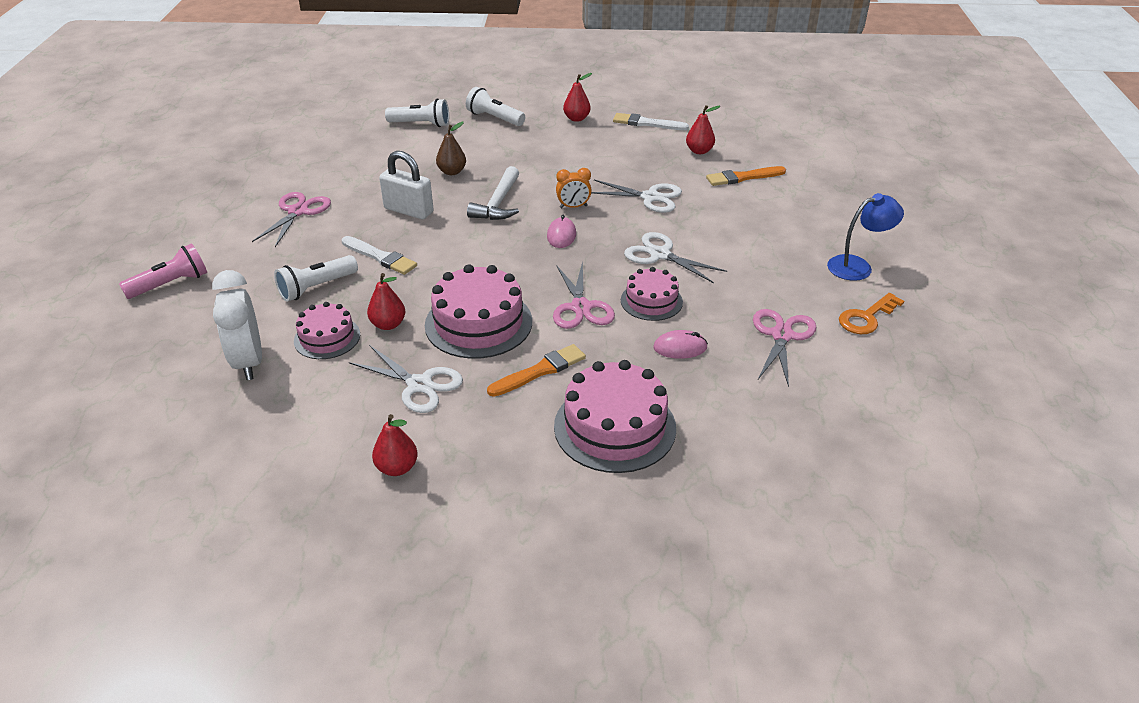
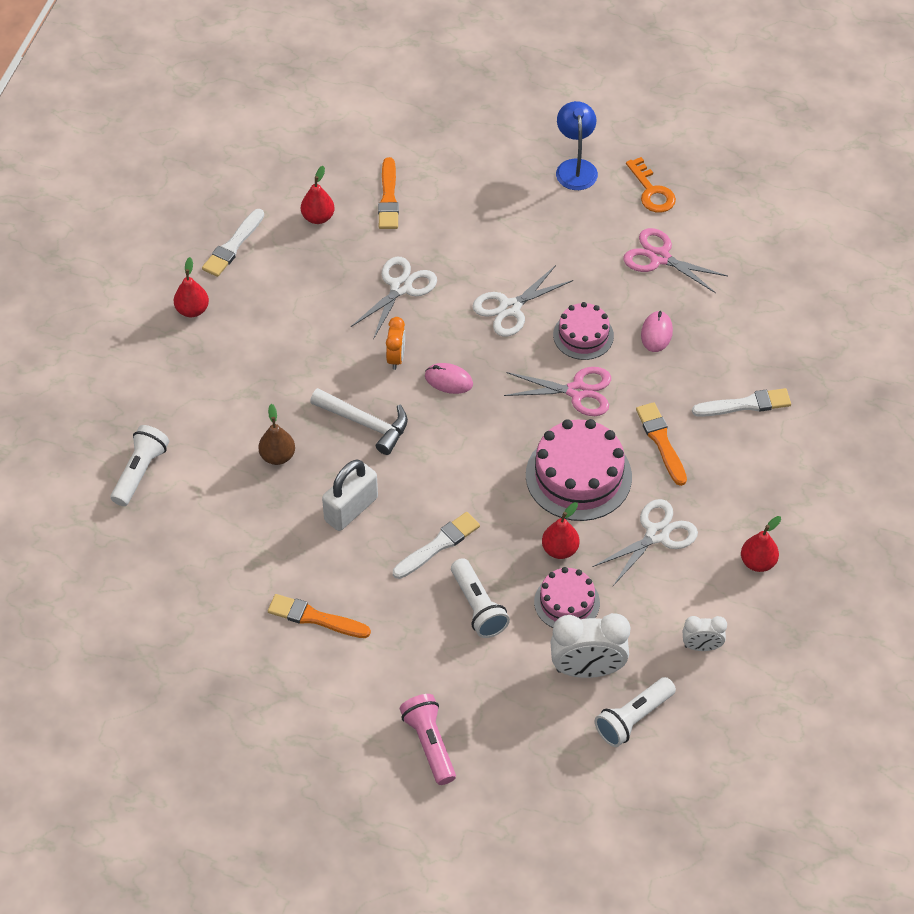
camera: 75 degrees left, 15 degrees up
(279, 438) = (701, 646): none -> white clock
(298, 211) = (315, 618): pink scissors -> orange brush
(494, 118) = (156, 392): white flashlight -> white flashlight (633, 718)
(615, 427) = (745, 404): pink cake -> white brush

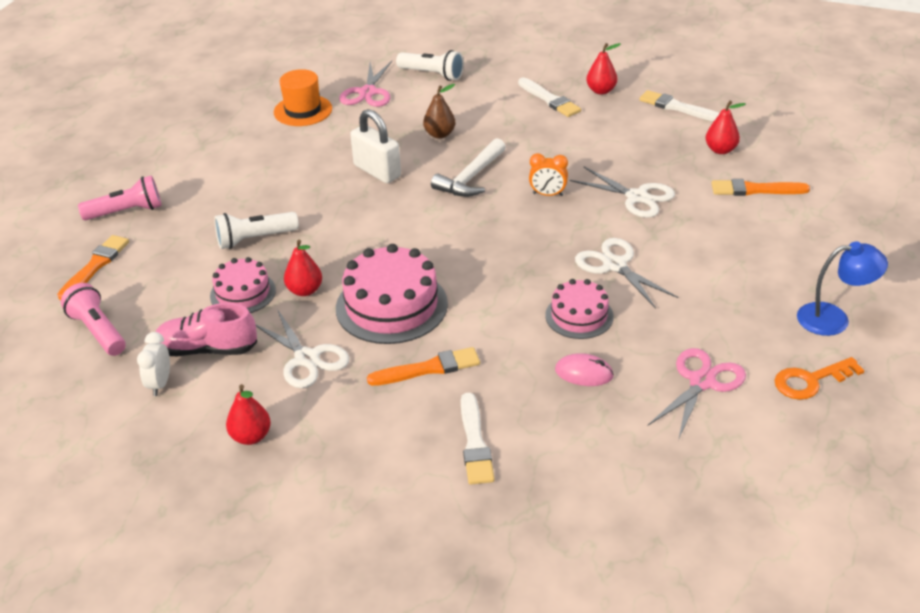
camera: 95 degrees right, 15 degrees down
(217, 599) = (303, 110): none -> orange hat
(315, 618) = (271, 155): orange brush -> orange brush (95, 266)
(438, 545) = (327, 217): white brush -> white brush (549, 99)
(448, 380) = (519, 225): pink mouse -> none
(577, 391) = (501, 309): pink scissors -> pink scissors (368, 92)
(587, 669) = (163, 304): white clock -> none
(633, 718) = (98, 331): white flashlight -> pink flashlight
(651, 617) = (207, 349): none -> pink shoe

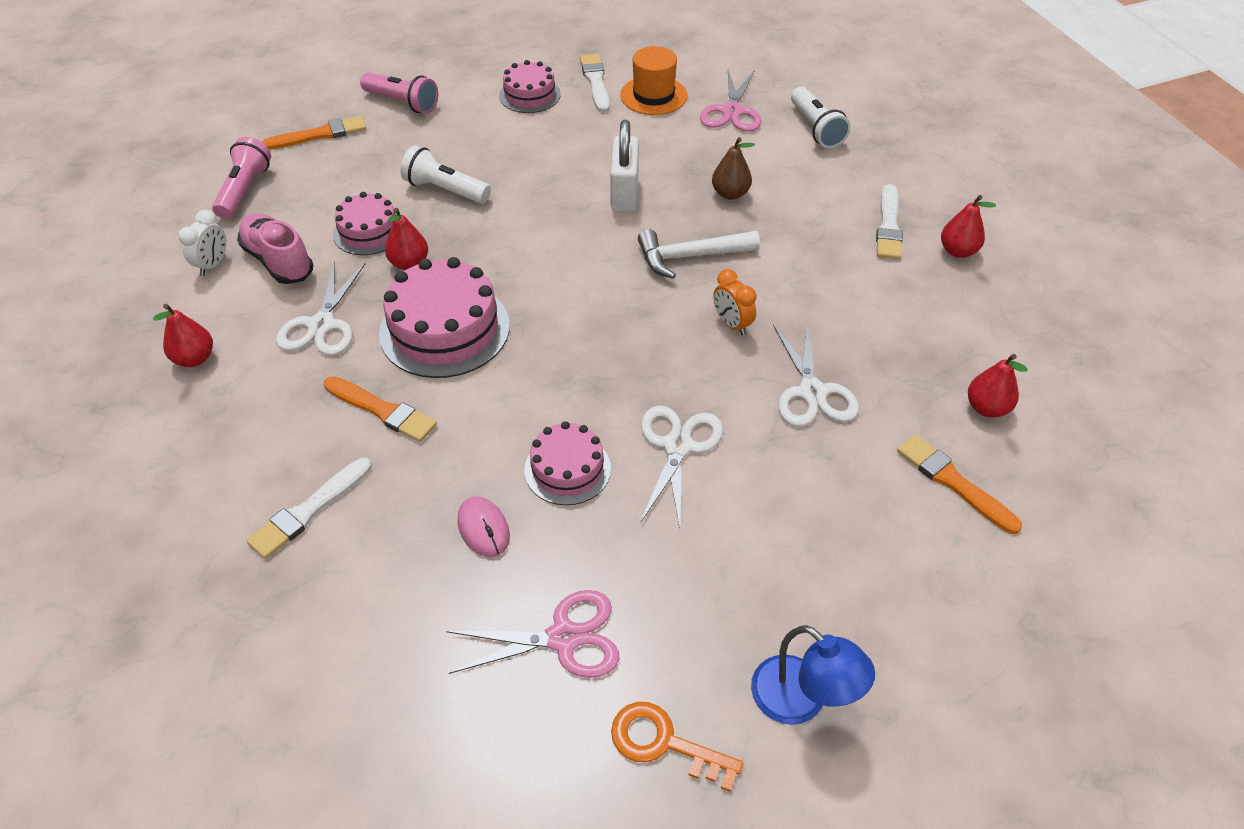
camera: 45 degrees right, 10 degrees up
(160, 384) = (213, 264): white clock -> white clock turned 150 degrees clockwise
(216, 156) = (530, 95): none -> pink cake
(368, 92) = (732, 111): pink scissors -> pink scissors turned 45 degrees counterclockwise
(677, 107) = (1014, 325): white brush -> white brush (595, 82)

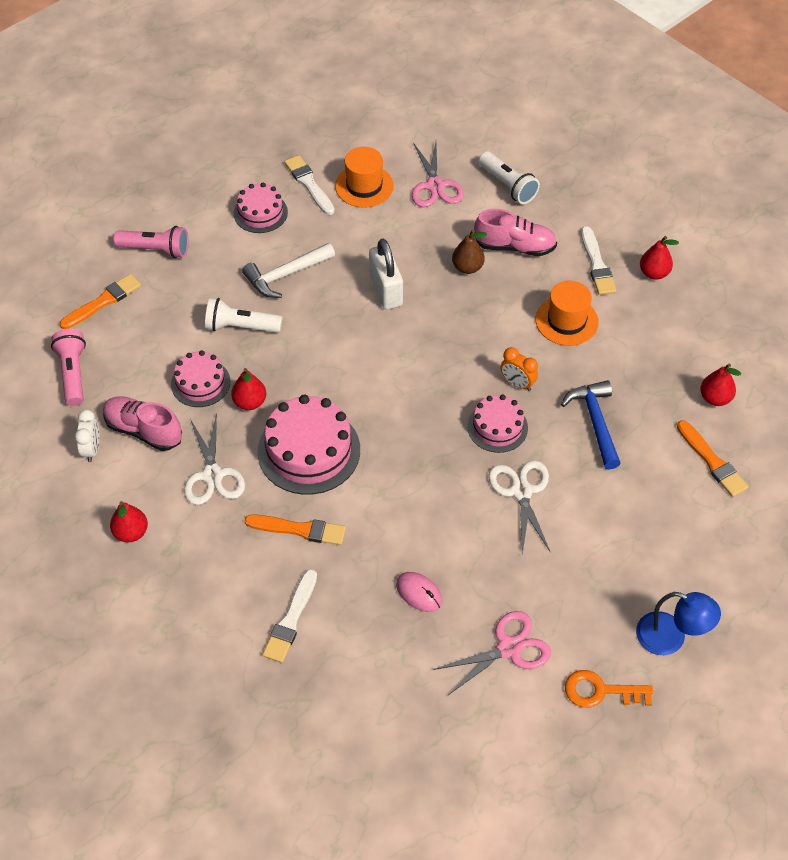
camera: 20 degrees left, 5 degrees up
(567, 469) = (454, 532): pink cake -> pink cake (497, 427)
(690, 257) = (462, 334): white hammer -> white hammer (285, 275)
(796, 186) = (514, 246): none -> pink shoe
(812, 392) = (595, 422): white scissors -> blue hammer
(825, 274) = (566, 321): none -> orange hat
(954, 482) = (712, 461): orange brush -> orange brush turned 150 degrees counterclockwise

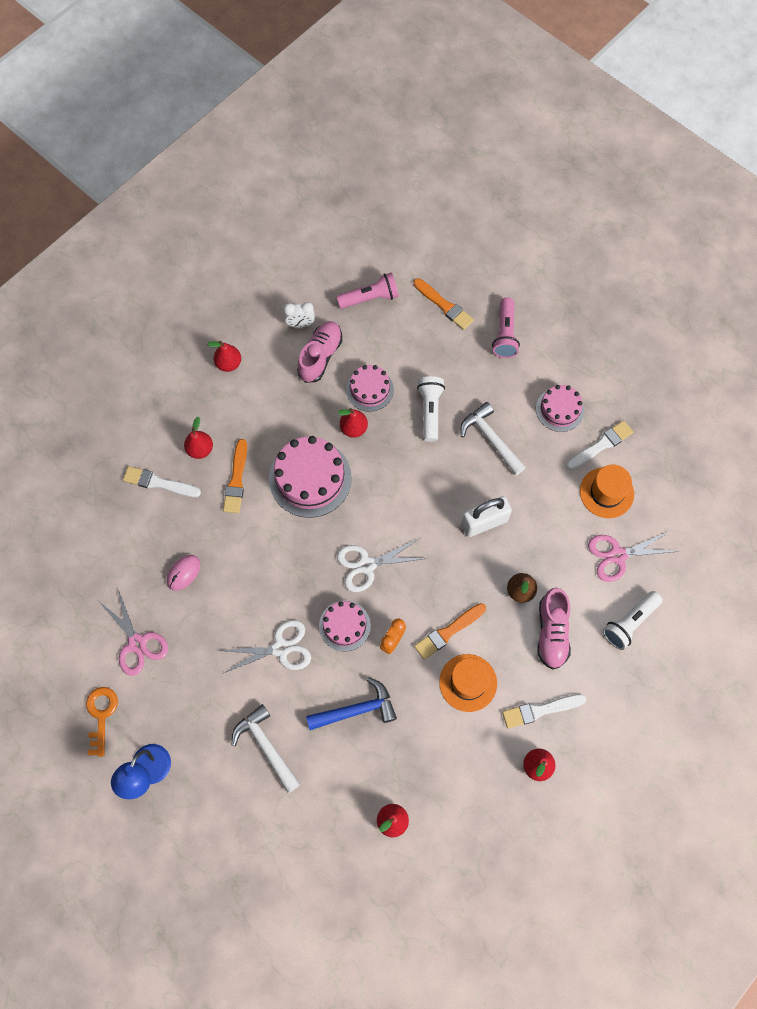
camera: 85 degrees right, 15 degrees up
(212, 475) = (282, 411): white scissors -> white scissors (366, 565)
(250, 569) = (200, 449): none -> red pear
(637, 512) = (266, 746): none -> white hammer
(712, 461) = (322, 815): orange brush -> orange brush (448, 632)

